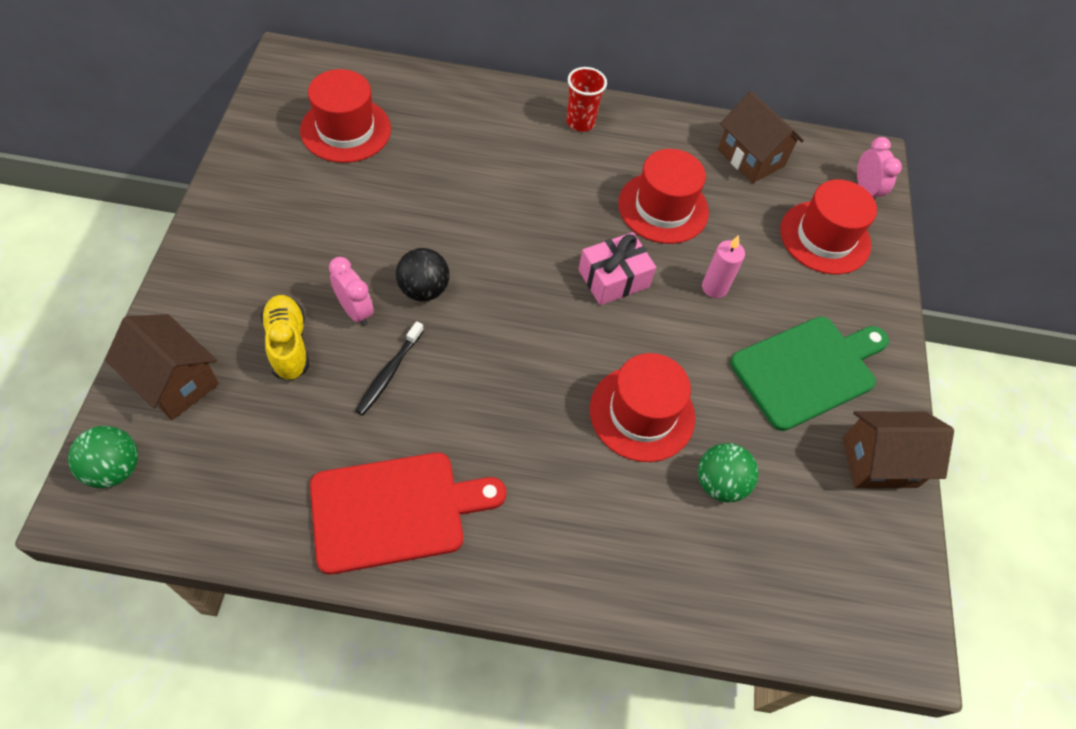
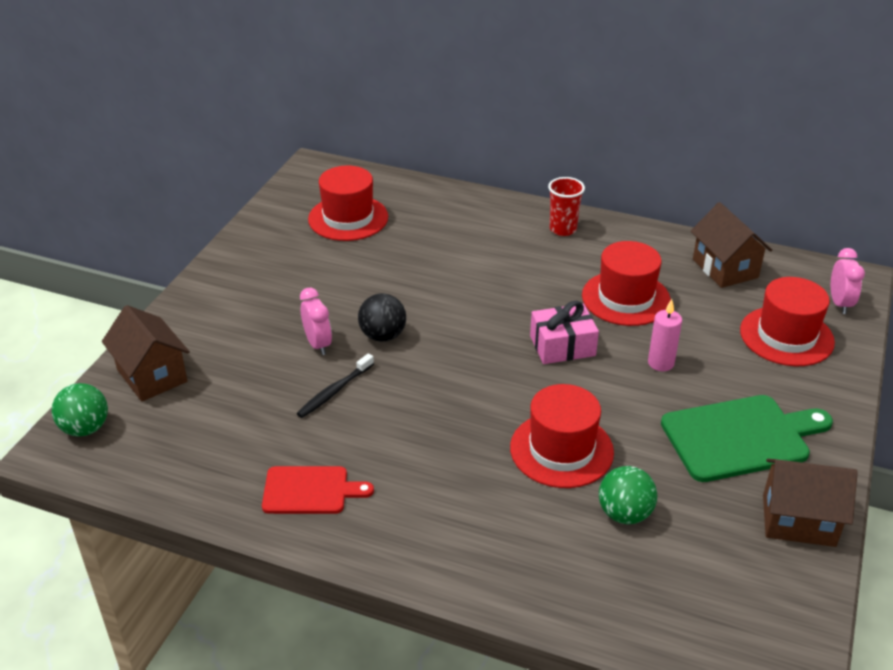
camera: 20 degrees right, 20 degrees down
(288, 344) = (253, 361): yellow shoe -> none
(395, 510) = (310, 490): red cutting board -> red cutting board, size x0.61

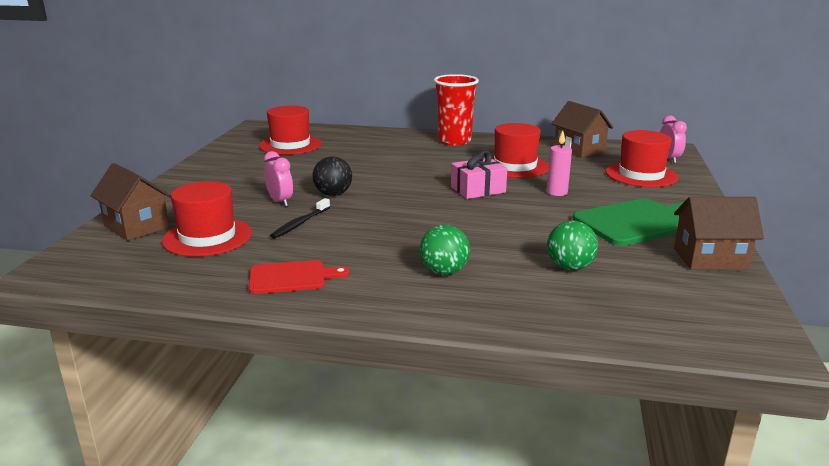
camera: 10 degrees left, 15 degrees down
(85, 428) = (74, 259): green ball -> green ball (444, 272)
(561, 450) = (501, 238): red hat -> red hat (207, 237)
(563, 229) = (454, 141): red cup -> red cup, size x1.64

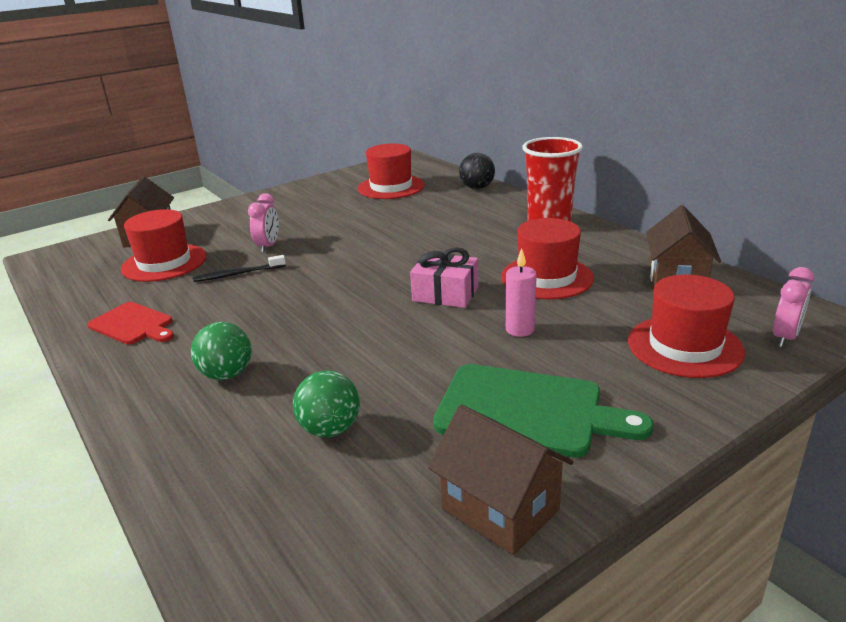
camera: 45 degrees right, 5 degrees up
(333, 194) = (317, 252): black ball -> black ball (477, 188)

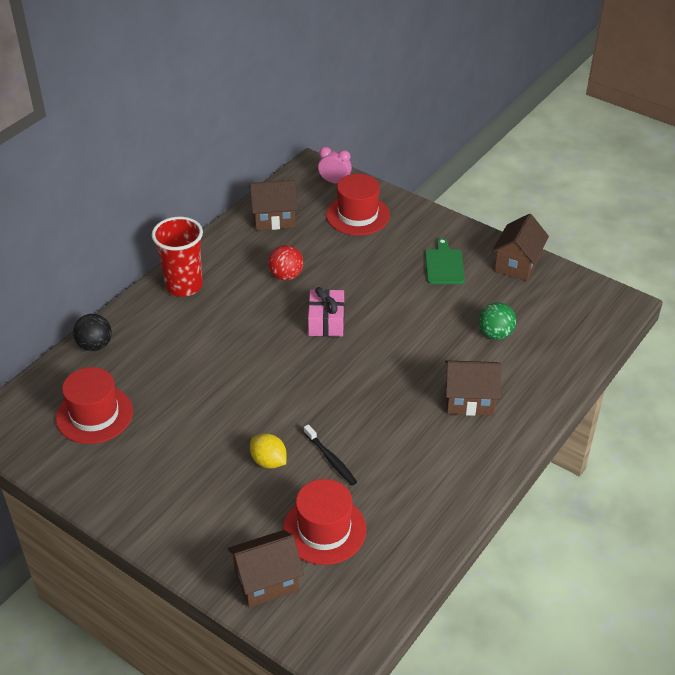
camera: 110 degrees left, 15 degrees up
(133, 325) = (434, 489): red cutting board -> none
(227, 374) = (469, 400): green ball -> brown house
(268, 246) = (269, 461): pink clock -> yellow lemon
(520, 329) = (363, 279): pink candle -> none
(527, 411) = (444, 265): green cutting board -> green cutting board, size x0.61
(546, 277) = (286, 276): red hat -> red ball

